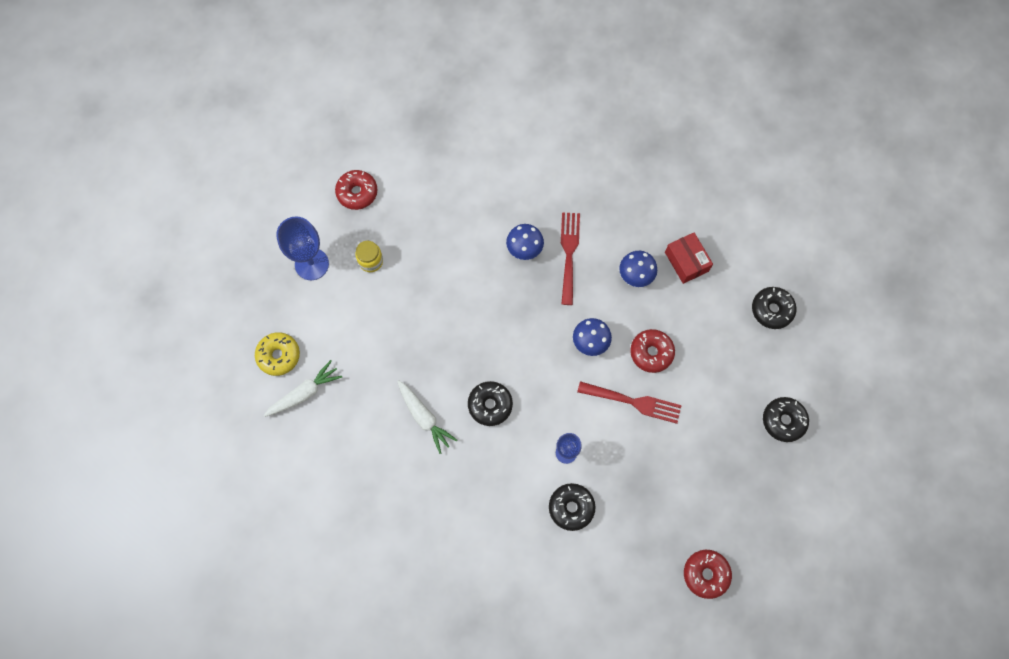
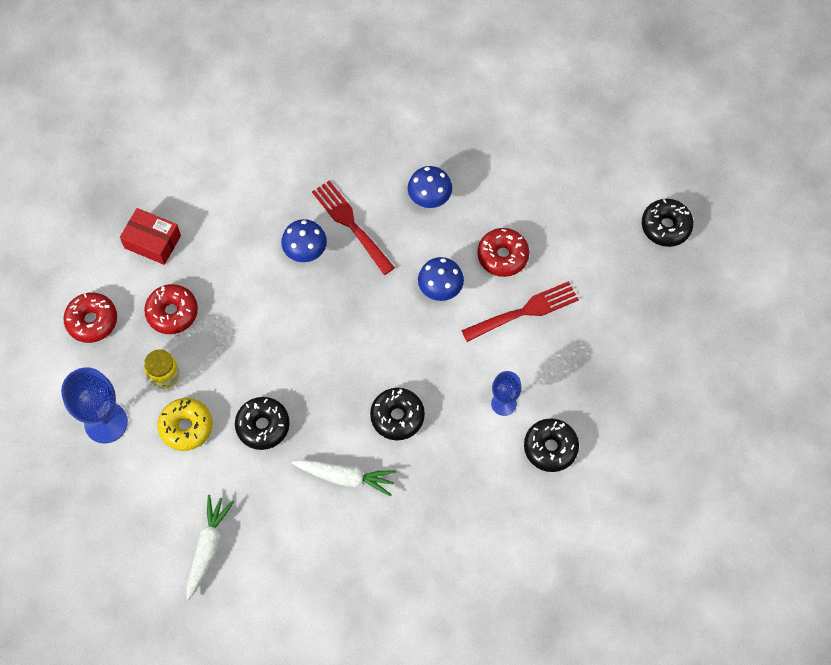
camera: 40 degrees left, 5 degrees down
(279, 356) = (150, 534): yellow donut -> yellow donut (186, 427)
(686, 262) = (464, 152): red box -> red box (152, 242)
(705, 574) = (713, 409): red donut -> red donut (172, 312)
(772, 310) = (575, 138): black donut -> black donut (263, 426)

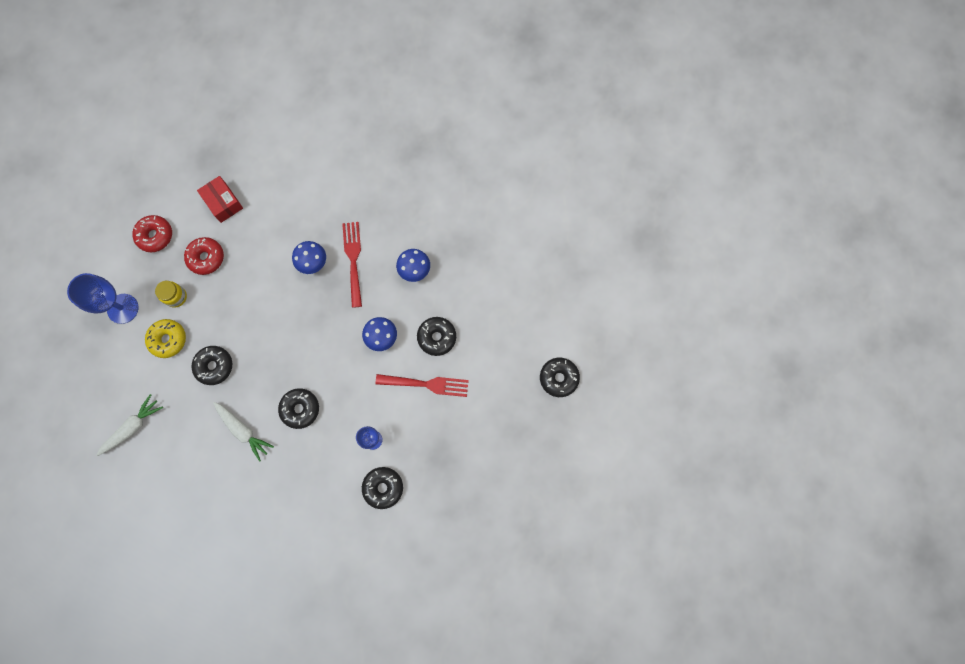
camera: 30 degrees right, 10 degrees up
(502, 256) = (437, 337): red donut -> black donut

